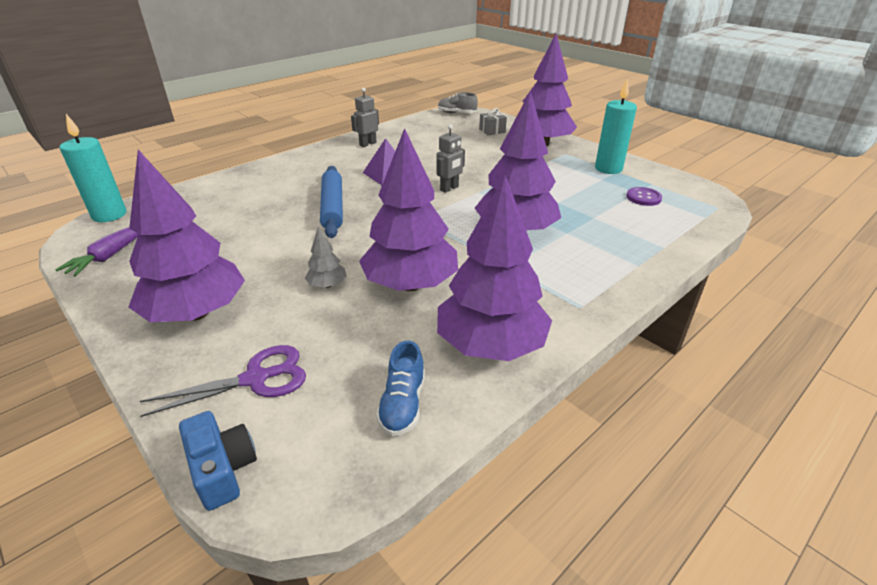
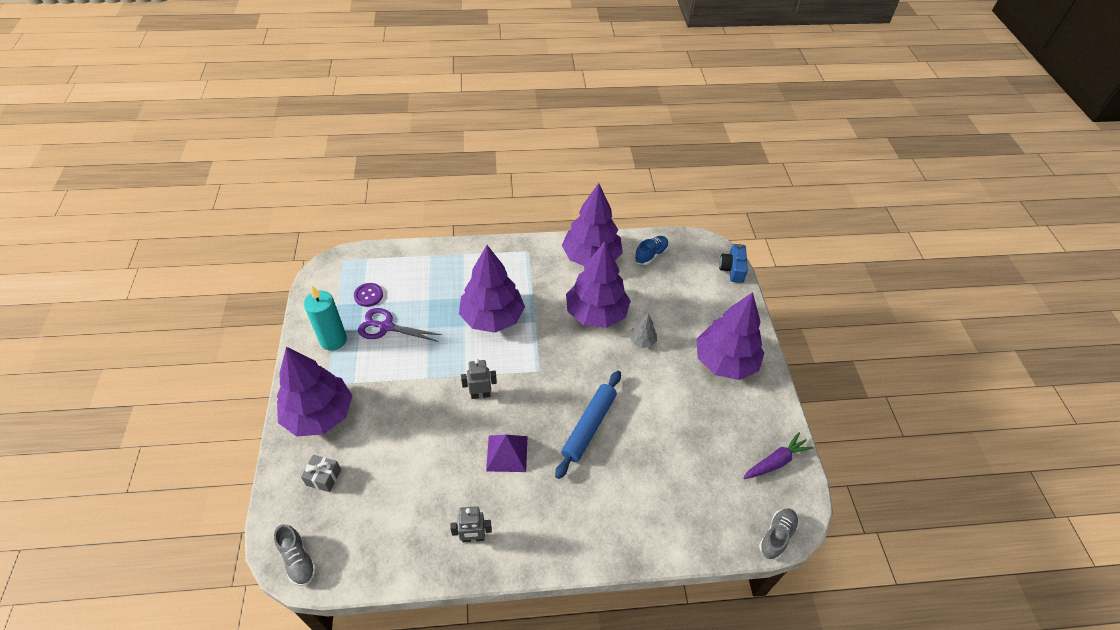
camera: 145 degrees left, 15 degrees up
(109, 215) = (776, 536): turquoise candle -> grey shoe
(255, 379) = (707, 301): purple scissors -> purple scissors (386, 327)

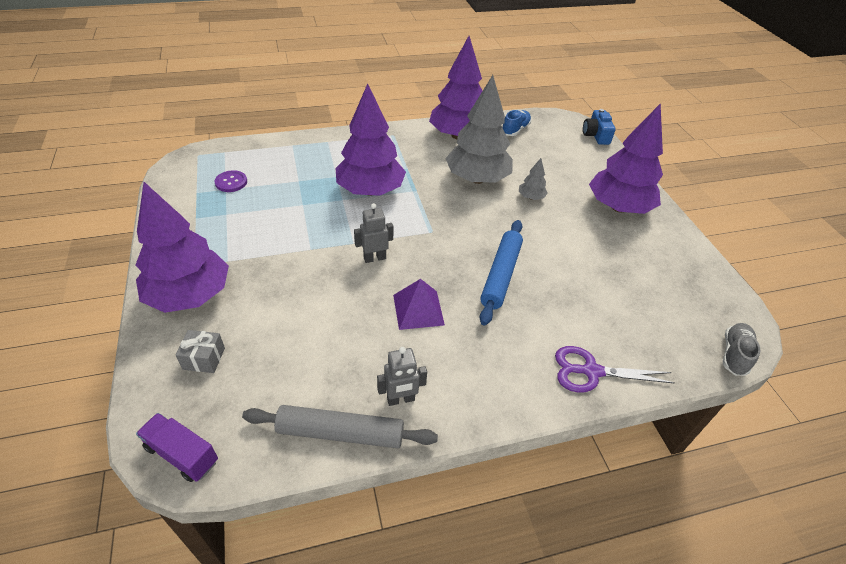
camera: 10 degrees left, 5 degrees down
(298, 560) = (182, 454): grey shoe -> purple truck
(333, 340) = (197, 224): turquoise candle -> none
(386, 327) = (256, 207): purple scissors -> purple scissors (591, 371)
(419, 560) = (340, 433): none -> grey rolling pin
(596, 314) = (477, 179): purple tree -> grey tree
(775, 461) = (703, 286): purple carrot -> none

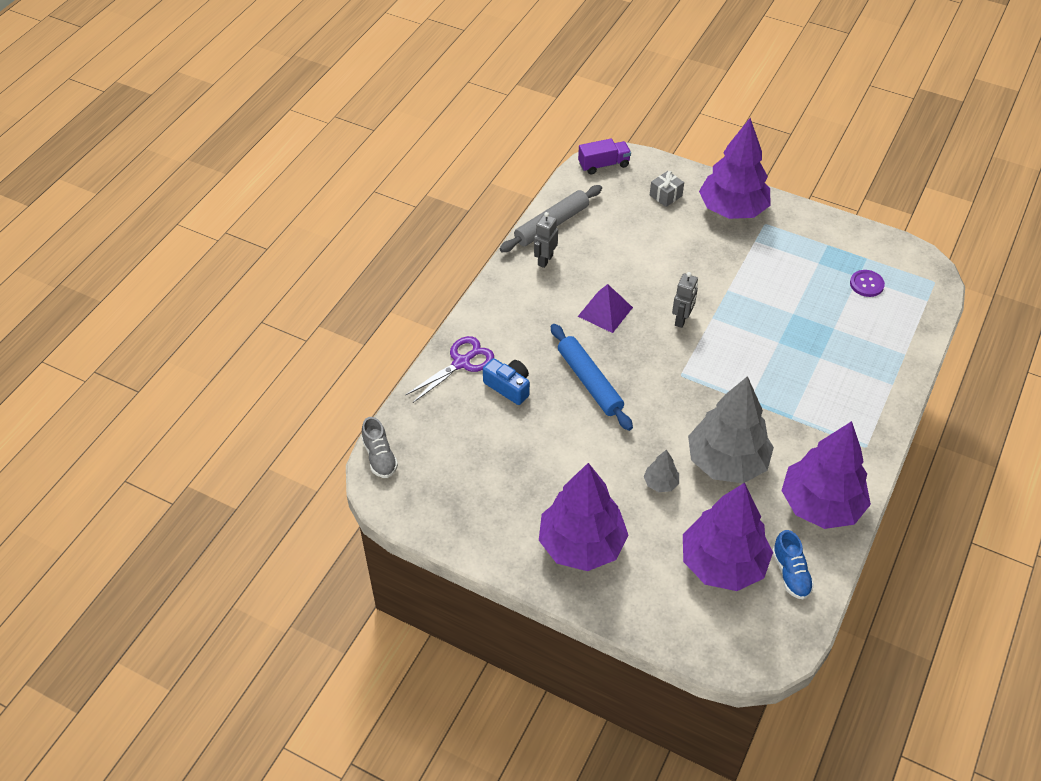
camera: 135 degrees right, 5 degrees up
(370, 190) = (776, 368): purple tree -> purple tree (722, 563)
(596, 135) = (713, 654): blue camera -> blue camera (508, 387)

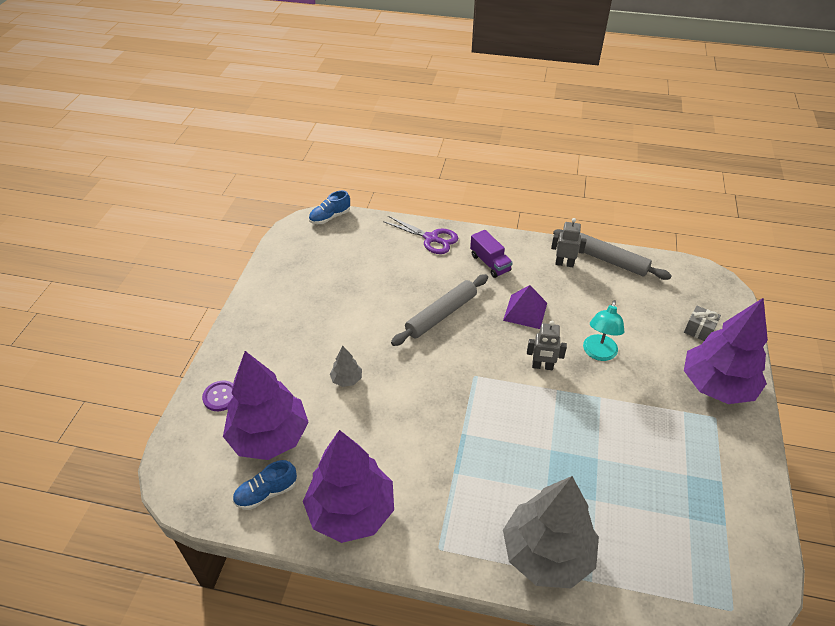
camera: 75 degrees right, 5 degrees down
(380, 457) = (330, 217): grey shoe -> blue shoe
(508, 387) = (417, 268): blue camera -> none
(581, 544) = (273, 338): purple tree -> none
(589, 382) = (441, 315): blue rolling pin -> grey rolling pin
(603, 165) = (708, 280): purple truck -> purple truck (490, 263)
(676, 274) = (598, 353): none -> turquoise lamp
(726, 462) = (383, 425): grey tree -> grey tree (547, 553)
(866, 284) = (682, 528): purple button -> purple button (220, 396)

